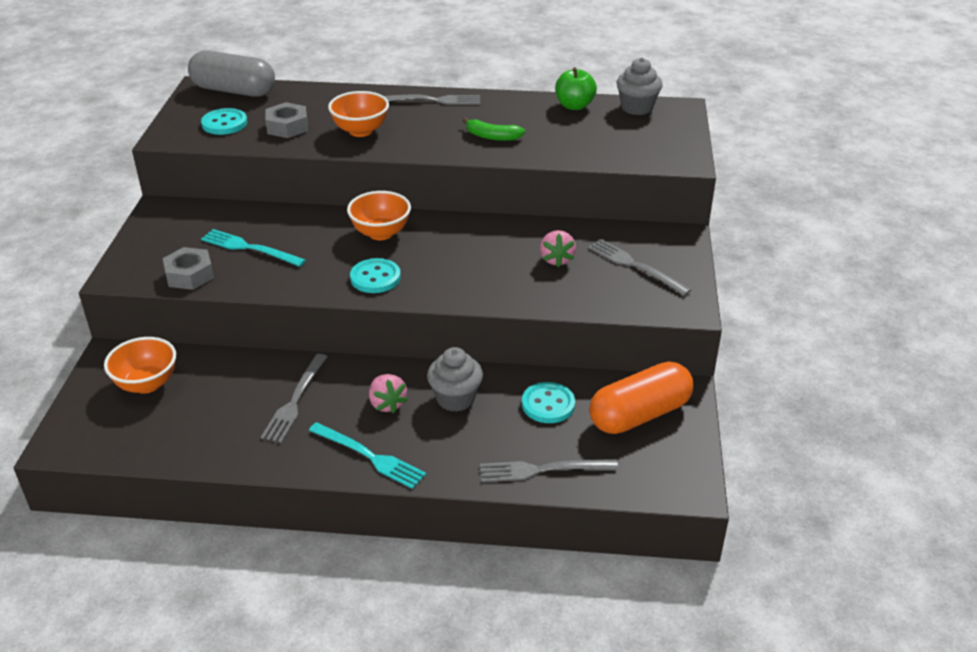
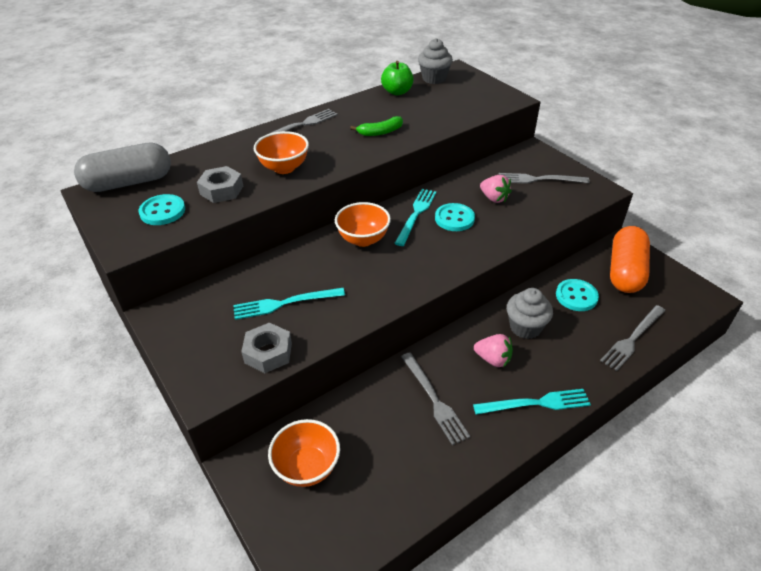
camera: 40 degrees left, 5 degrees up
(375, 278) = (408, 272): turquoise button -> turquoise button (454, 218)
(458, 236) = (416, 215): none -> turquoise fork

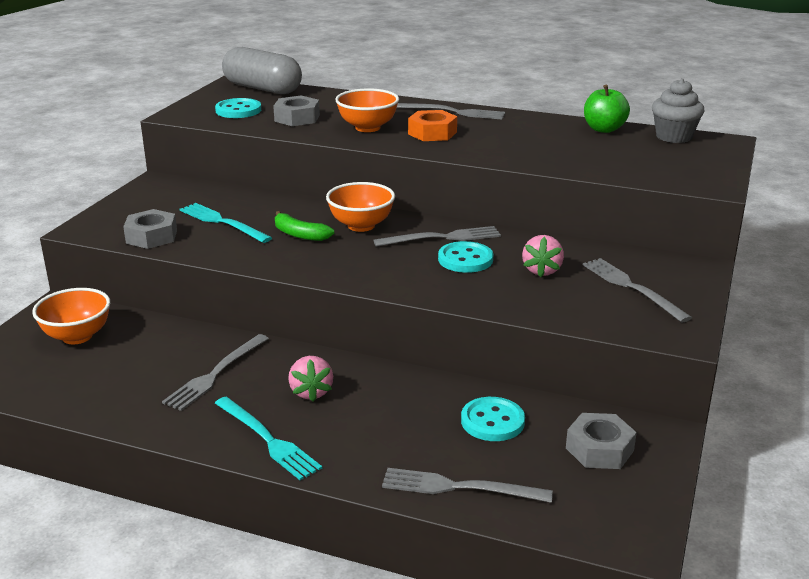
camera: 55 degrees right, 15 degrees down
(328, 148) = (432, 133): none -> orange nut
(380, 132) = (502, 144): green banana -> green banana (300, 234)
(416, 215) = (442, 238): turquoise fork -> grey fork
(525, 327) = (388, 399): grey cupcake -> none
(625, 271) = (599, 449): orange capsule -> grey nut

